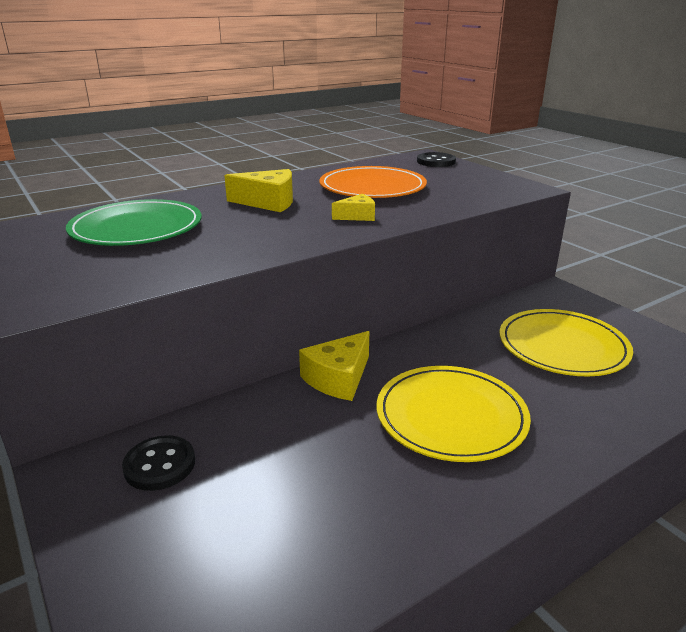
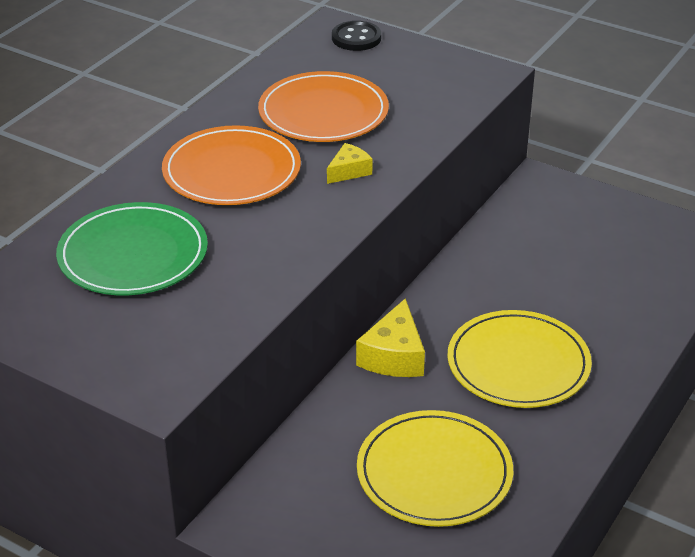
camera: 25 degrees left, 10 degrees up
(159, 465) = (307, 490): black button -> none
(268, 202) = (232, 171): yellow cheese -> orange plate
(562, 346) = (576, 255): yellow plate -> yellow plate (434, 473)

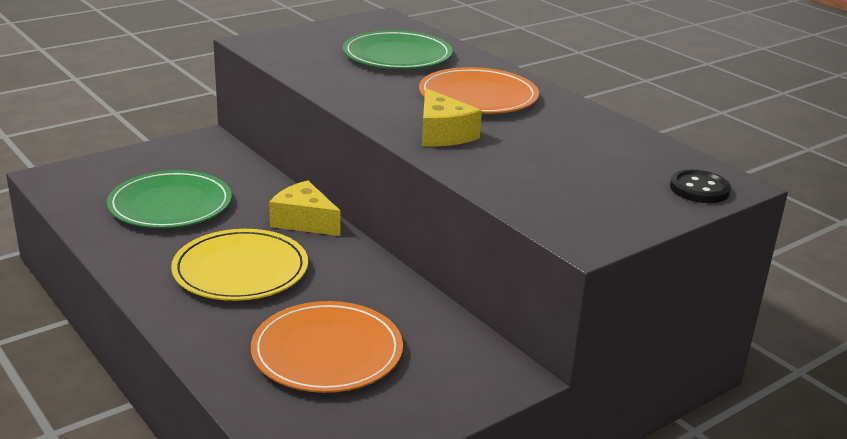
camera: 110 degrees right, 10 degrees down
(323, 112) = (549, 144): orange plate -> orange plate (327, 352)
(349, 171) = (442, 134): yellow cheese -> yellow cheese, size x1.67
(434, 473) = (170, 205): yellow plate -> green plate

